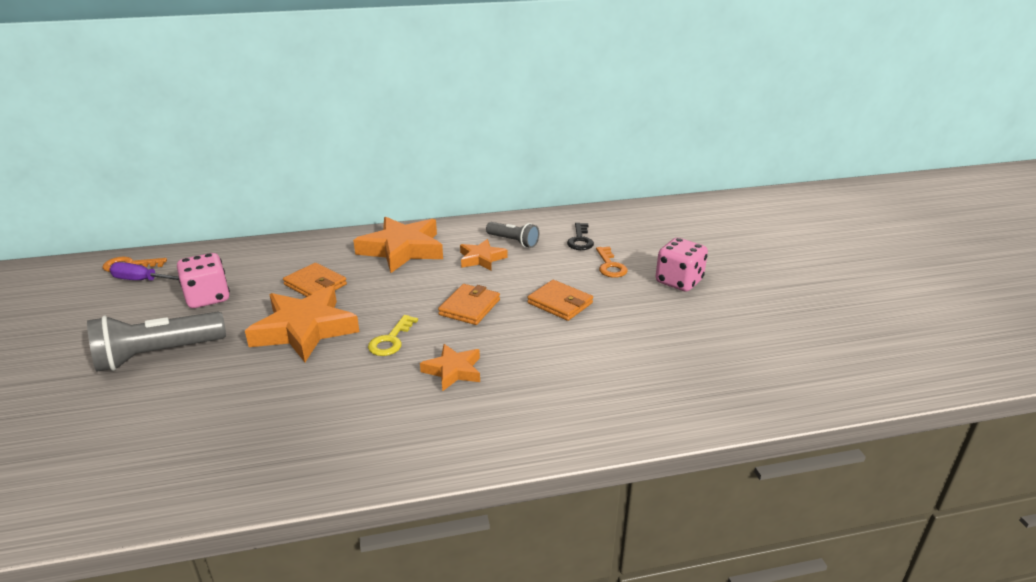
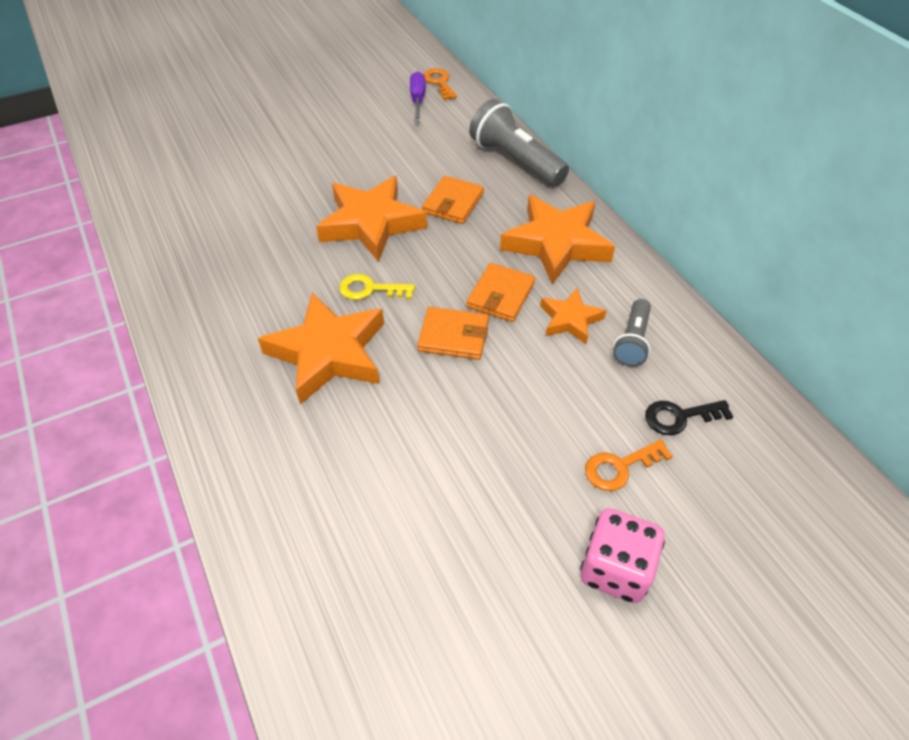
camera: 75 degrees right, 20 degrees up
(157, 355) = (311, 154): grey flashlight -> grey flashlight (515, 160)
(208, 298) = (403, 146): pink dice -> none
(453, 371) = (328, 353): orange star -> orange star, size x1.84
(560, 303) = (495, 423): orange wallet -> orange wallet (500, 295)

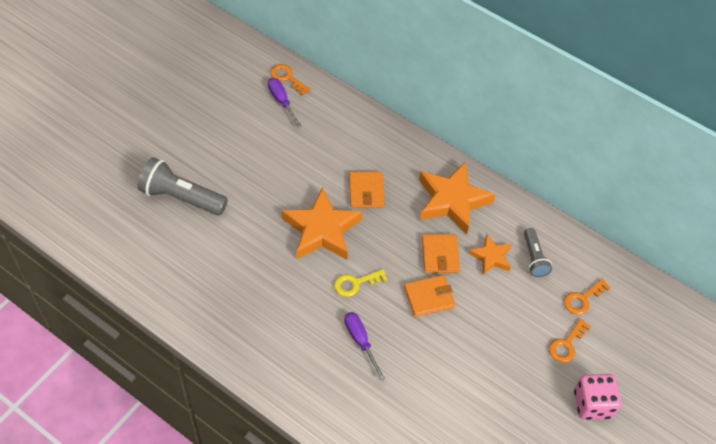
camera: 30 degrees left, 5 degrees up
(328, 353) = (360, 341): orange star -> purple screwdriver
(515, 160) = (387, 137): grey flashlight -> grey flashlight (181, 197)
(680, 417) = (583, 299): black key -> orange key

